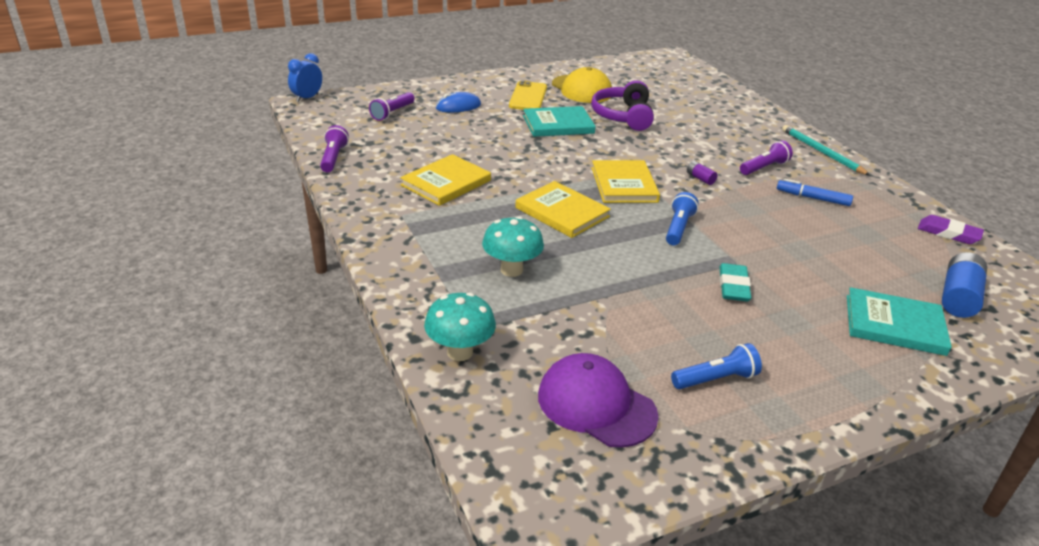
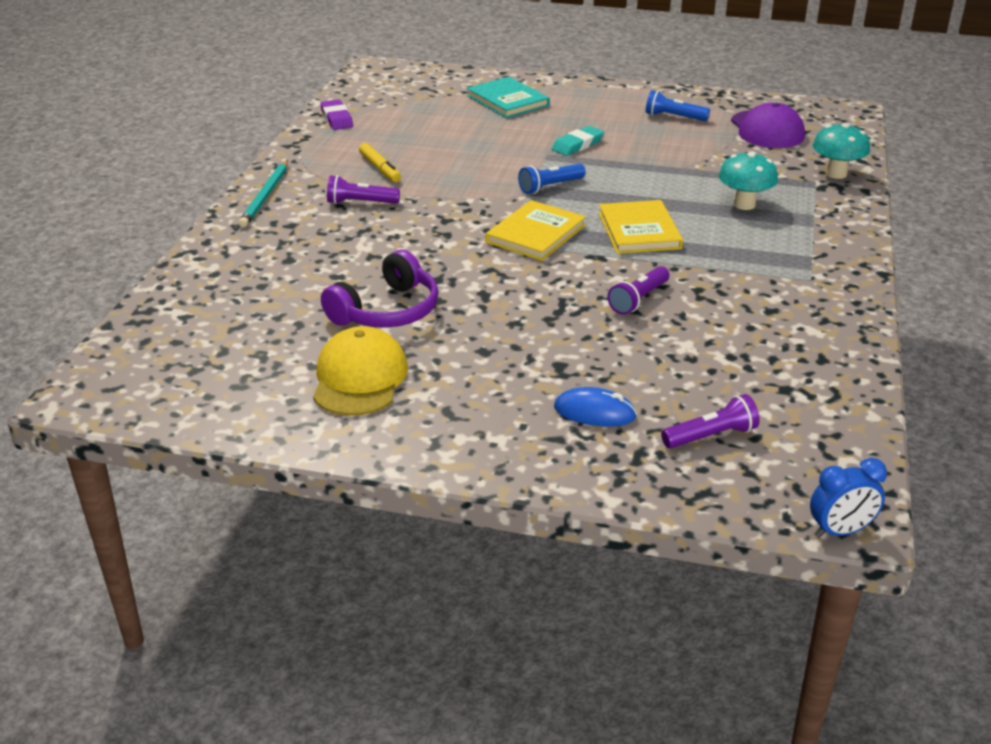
camera: 140 degrees left, 0 degrees up
(333, 158) = (852, 379): purple flashlight -> purple flashlight (638, 300)
(446, 183) = (730, 298): yellow book -> none
(528, 97) = (463, 393): yellow phone -> none
(558, 124) = (493, 328): turquoise book -> none
(700, 178) = (447, 215): purple battery -> none
(812, 198) = (380, 168): blue marker -> yellow marker
(958, 297) = (431, 96): blue battery -> none

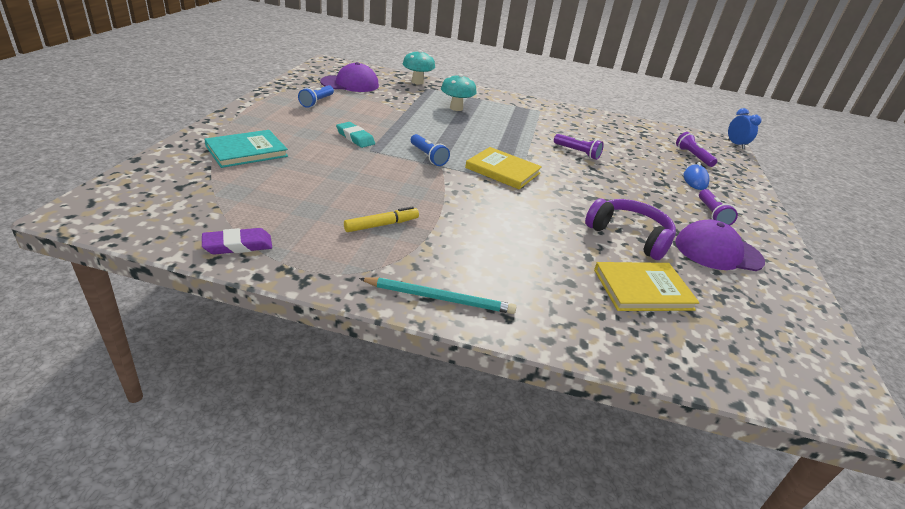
camera: 95 degrees left, 0 degrees up
(359, 378) = (718, 251): yellow cap -> purple cap
(360, 203) = (455, 239): purple flashlight -> purple flashlight (712, 214)
(639, 231) = (493, 139): yellow book -> yellow book (642, 289)

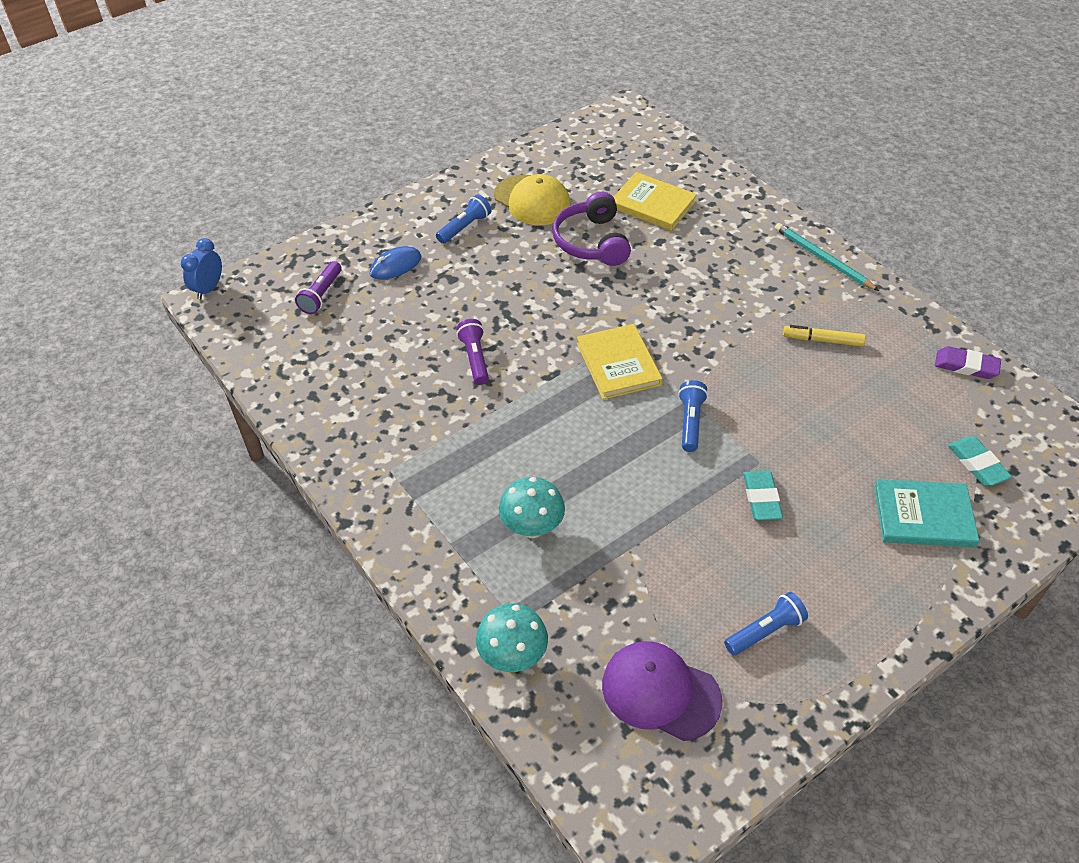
camera: 135 degrees left, 15 degrees up
(212, 183) = (977, 464): none -> turquoise eraser
(712, 214) = (464, 227): purple flashlight -> blue flashlight
(718, 251) = (532, 200): purple cap -> yellow cap

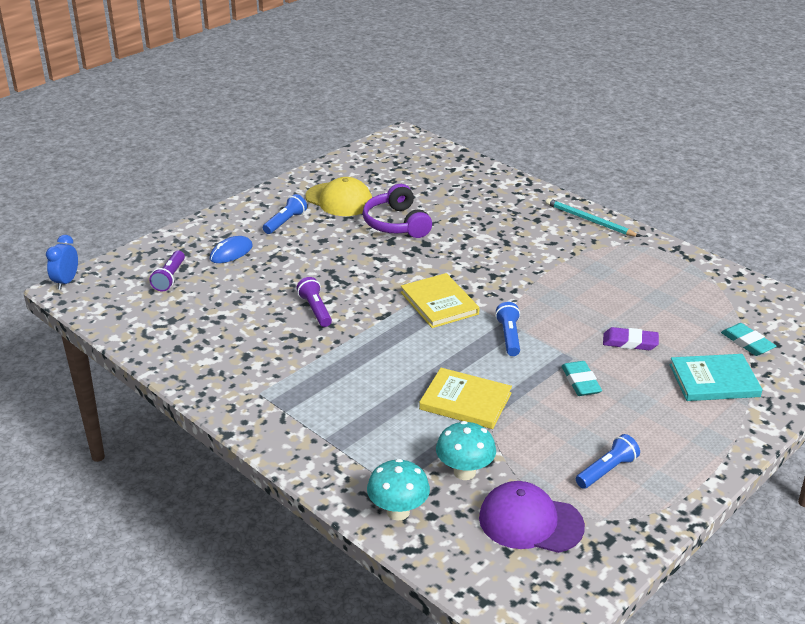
camera: 10 degrees left, 15 degrees down
(532, 528) = (393, 421): turquoise mushroom -> turquoise mushroom (464, 472)
(653, 204) = (441, 195): yellow book -> yellow book (465, 401)
(822, 340) = (603, 273): yellow marker -> none
(966, 366) = (721, 280): purple eraser -> purple eraser (630, 342)

